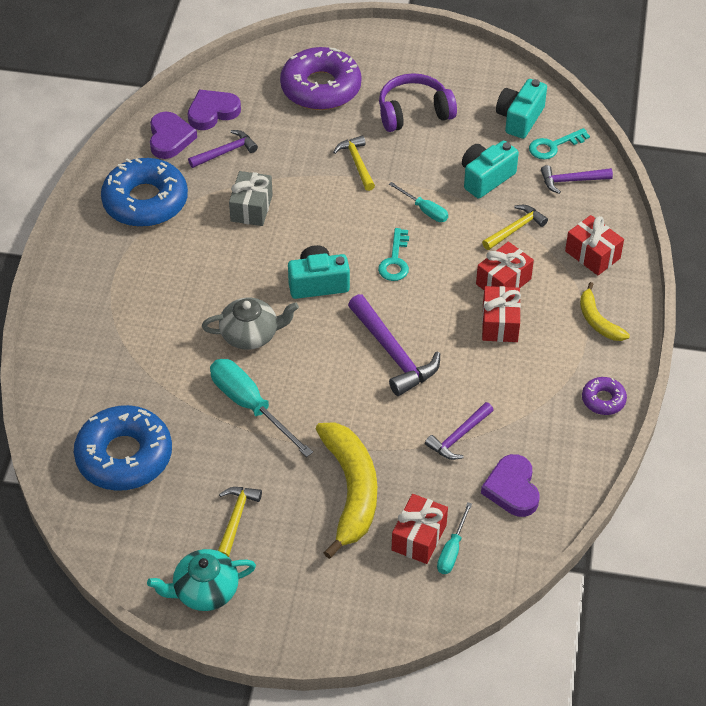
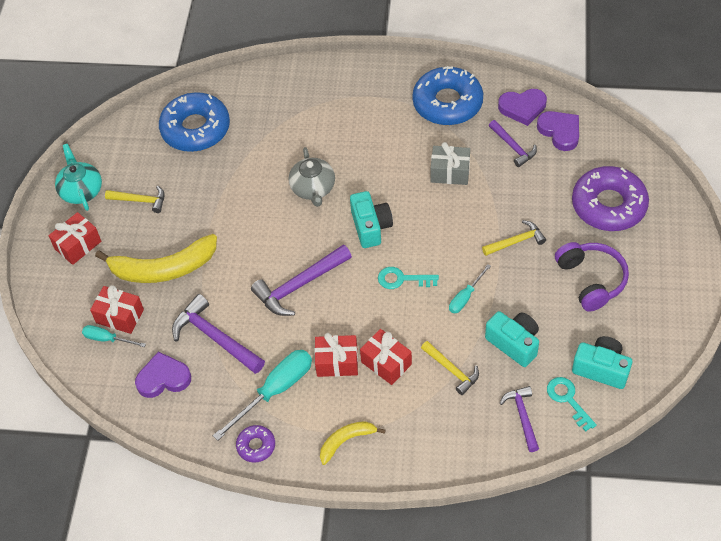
camera: 90 degrees right, 5 degrees up
(250, 406) = (243, 196): turquoise screwdriver -> turquoise screwdriver (275, 391)
(459, 436) = (215, 338): purple hammer -> purple hammer, size x1.63
(592, 255) = (427, 436): red gift -> red gift (78, 245)

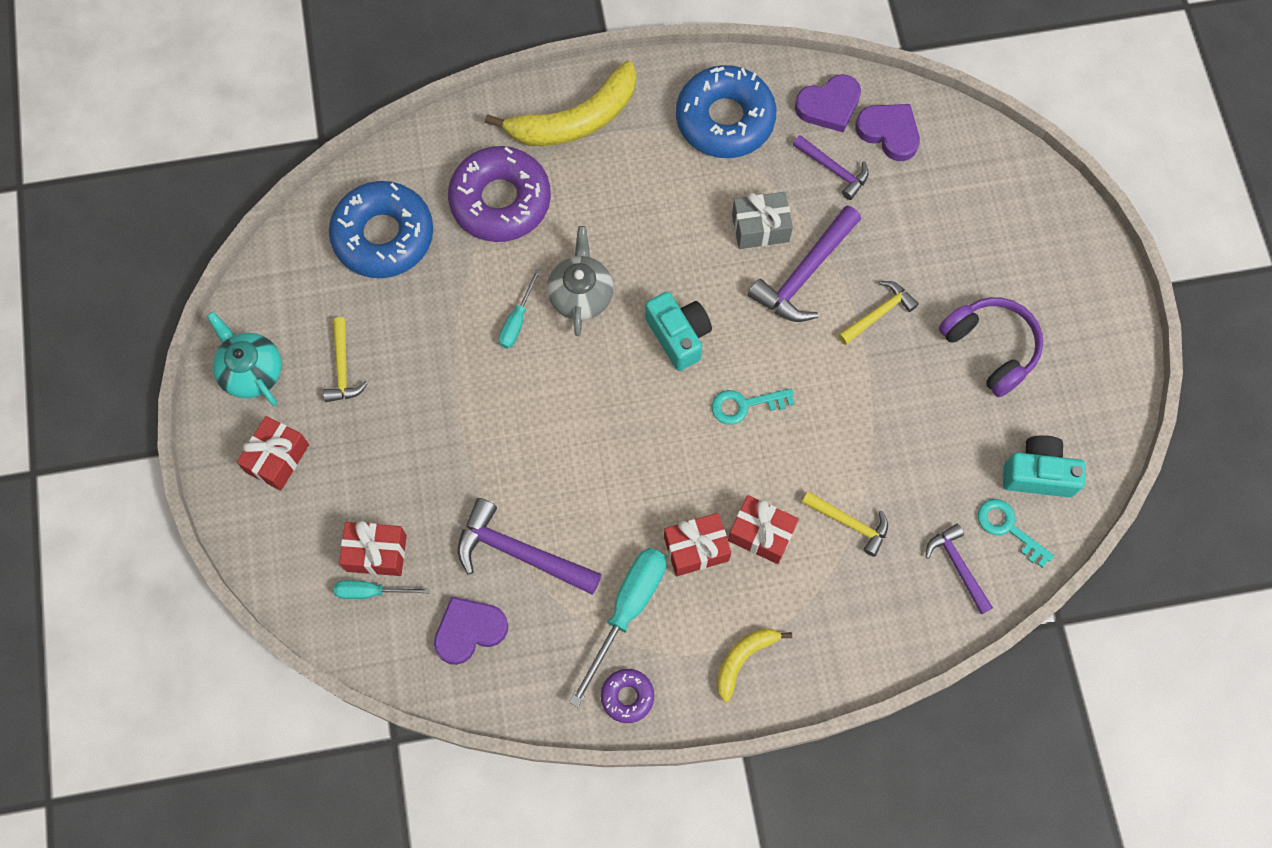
camera: 20 degrees left, 15 degrees up
(140, 200) = (343, 368): yellow hammer -> yellow hammer turned 90 degrees clockwise
(163, 268) = (412, 466): yellow banana -> yellow banana (575, 120)
(299, 285) = (609, 447): purple hammer -> purple hammer (805, 274)
(313, 188) = (581, 294): grey teapot -> grey teapot turned 150 degrees counterclockwise
(465, 297) = (836, 412): turquoise screwdriver -> turquoise screwdriver (517, 321)
(514, 343) = (918, 464): turquoise camera -> none
(608, 205) = (983, 231): purple donut -> purple donut (500, 201)

